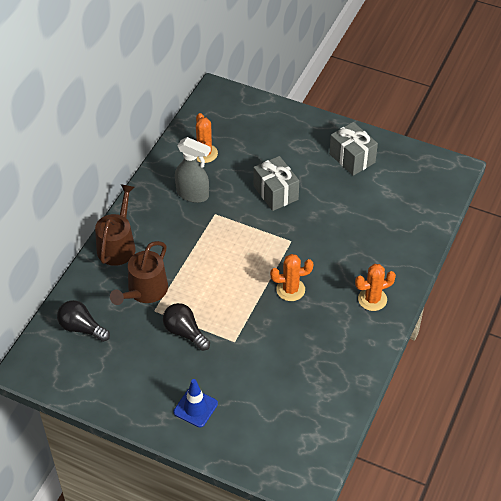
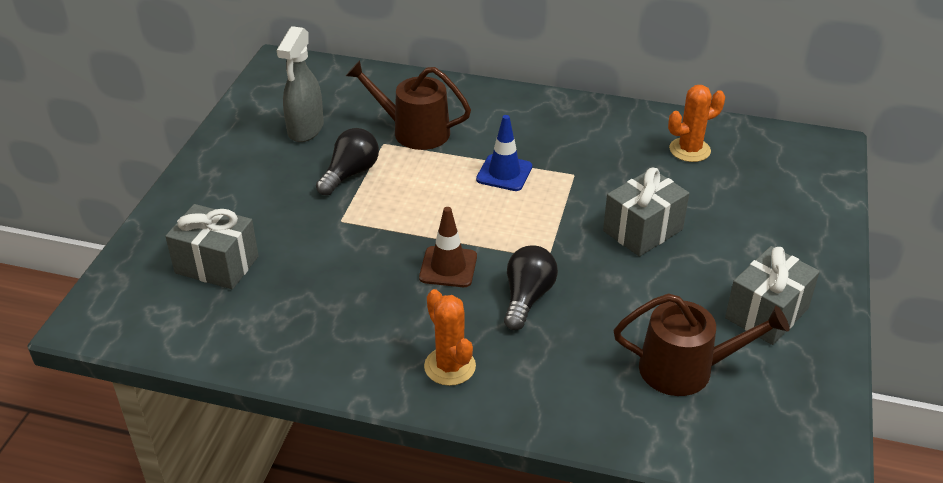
camera: 80 degrees right, 10 degrees down
(82, 328) = (345, 92): black light bulb -> black light bulb (527, 298)
(118, 245) = (486, 99): brown watering can -> brown watering can (685, 369)
(193, 194) = (603, 149): grey spray bottle -> grey spray bottle (305, 129)
(195, 408) = (225, 199): blue traffic cone -> blue traffic cone (504, 173)
(265, 413) = (217, 265): none -> grey gift
(290, 290) = (448, 267): orange cactus -> brown traffic cone

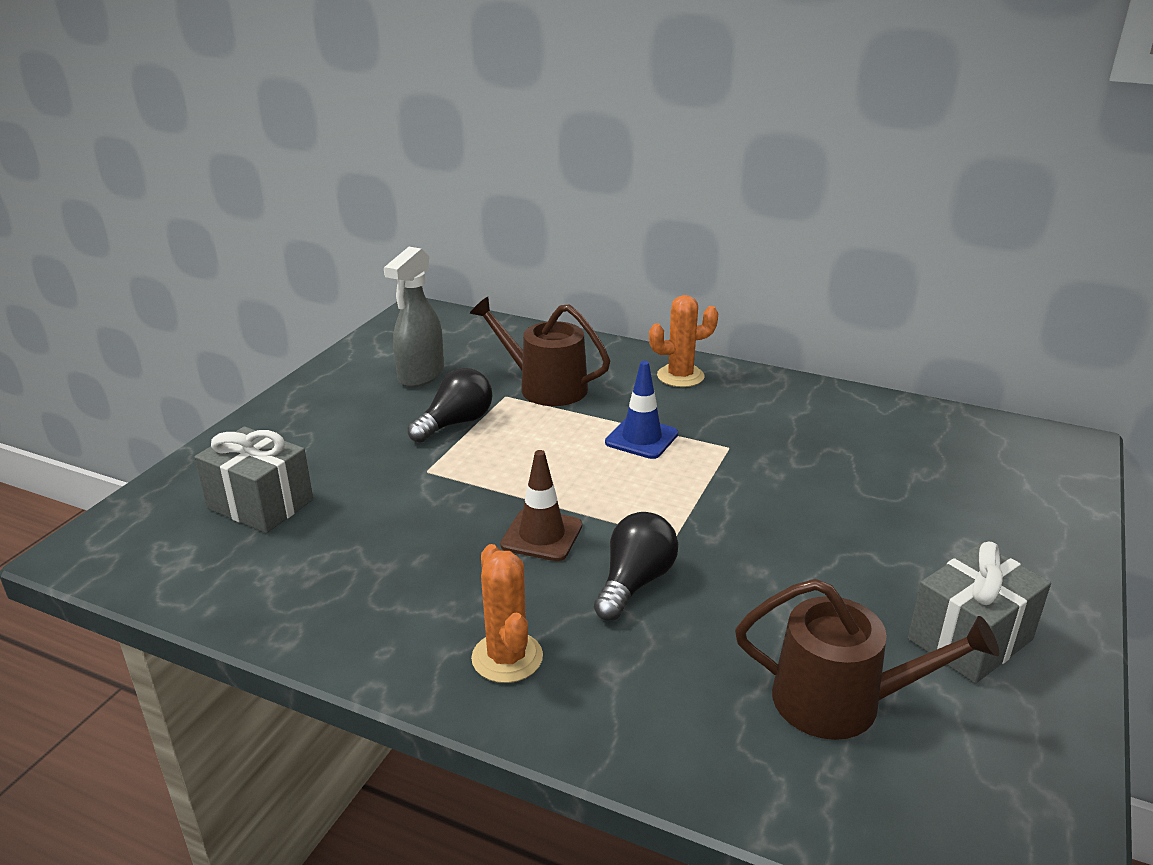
camera: 10 degrees right, 10 degrees down
(642, 230) = (807, 517): grey gift -> none
(689, 150) = (883, 433): orange cactus -> orange cactus (680, 376)

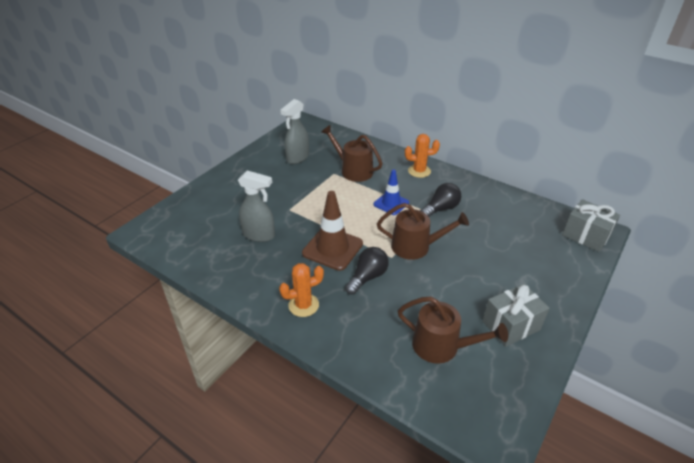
camera: 10 degrees right, 10 degrees up
(260, 504) = (215, 218): grey gift -> grey gift (586, 236)
(370, 527) = (259, 235): none -> grey spray bottle
(455, 423) = (307, 186): black light bulb -> black light bulb (441, 209)
(507, 657) = (303, 305): orange cactus -> orange cactus turned 75 degrees clockwise
(542, 535) = (332, 248): brown traffic cone -> brown traffic cone, size x1.58
(718, 512) = (415, 246): none -> brown watering can

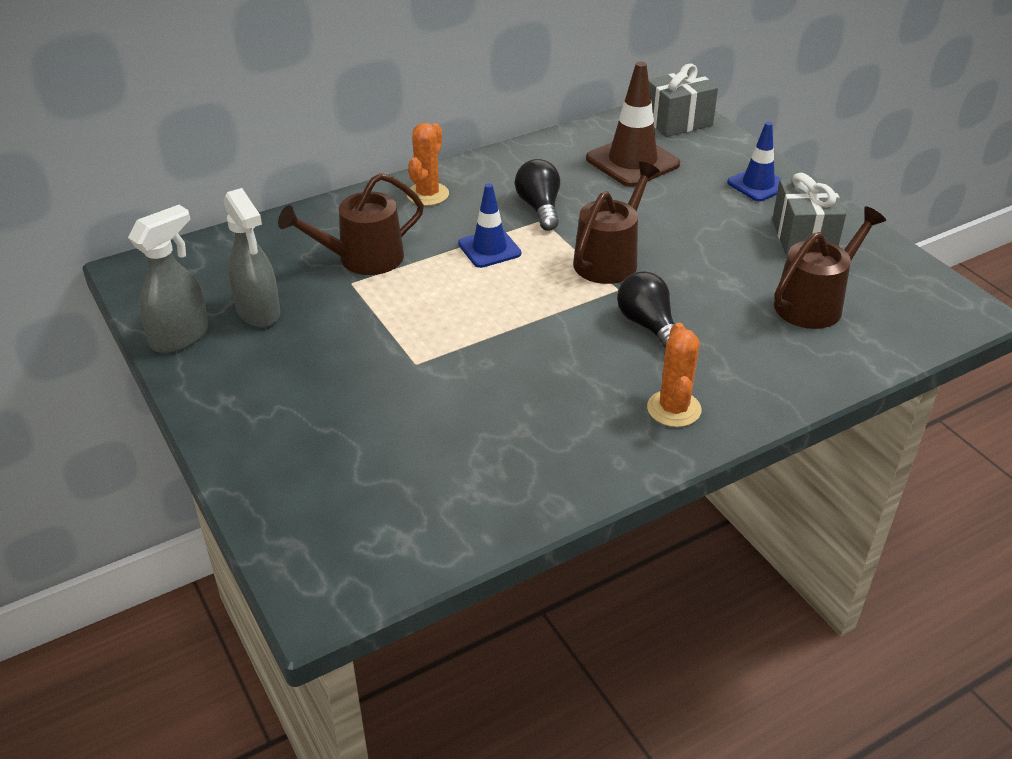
camera: 65 degrees left, 0 degrees up
(259, 235) = (463, 418): grey spray bottle -> grey spray bottle (181, 337)
(332, 248) = (559, 342): brown traffic cone -> brown traffic cone (632, 161)
(551, 289) = (758, 185): none -> blue traffic cone

